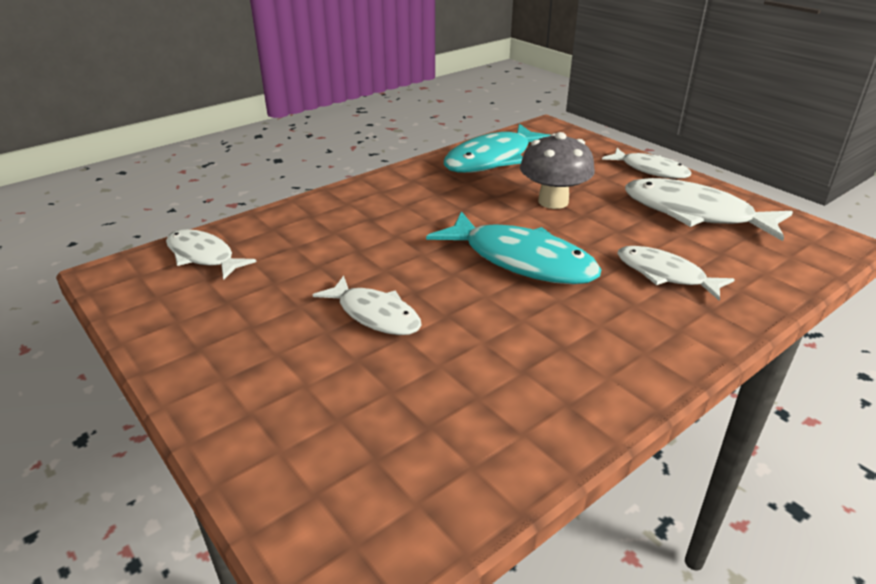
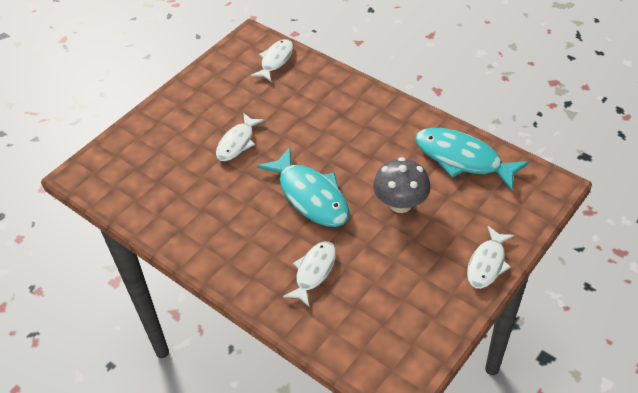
camera: 80 degrees right, 15 degrees up
(521, 260) = (310, 196): turquoise fish -> turquoise fish turned 60 degrees counterclockwise
(694, 213) = (412, 292): white fish -> none

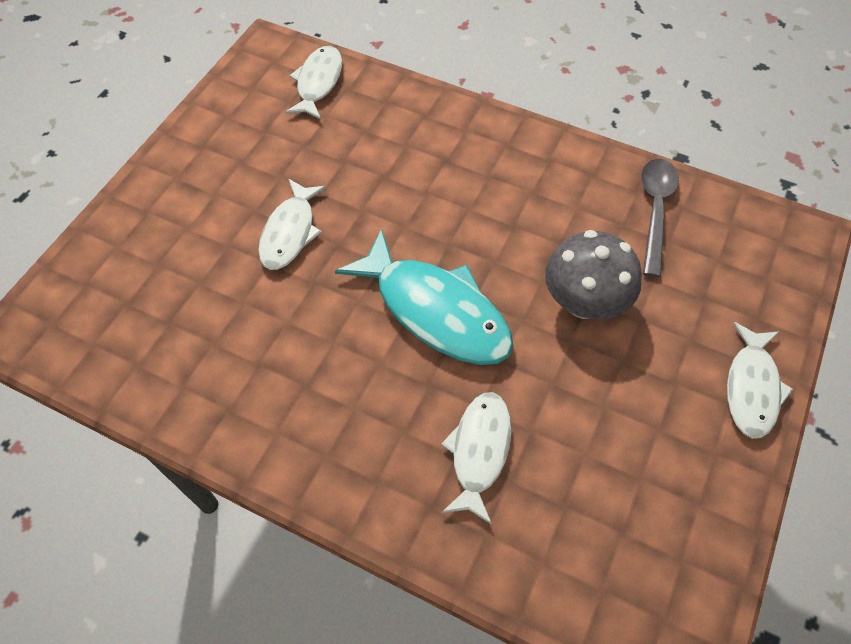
camera: 15 degrees left, 10 degrees up
(462, 159) = (655, 211): turquoise fish -> grey spoon

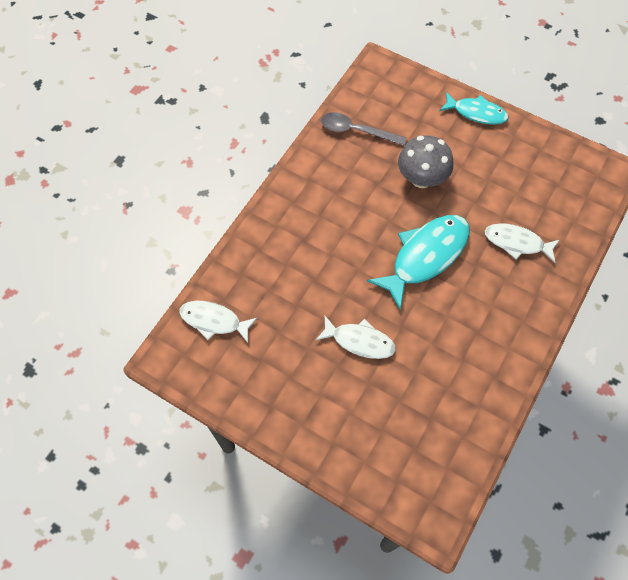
camera: 85 degrees left, 5 degrees up
(751, 388) = (476, 113): white fish -> turquoise fish

